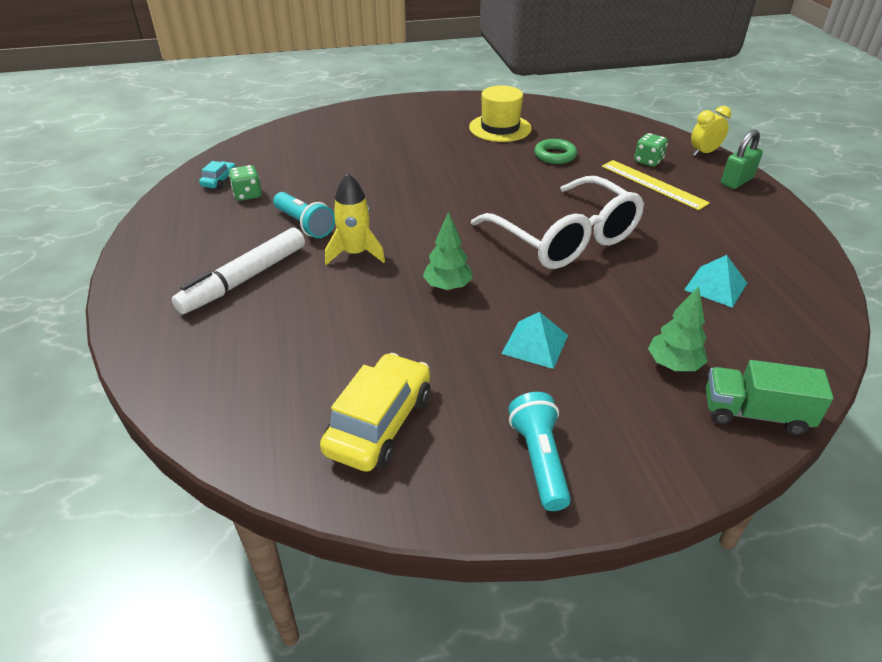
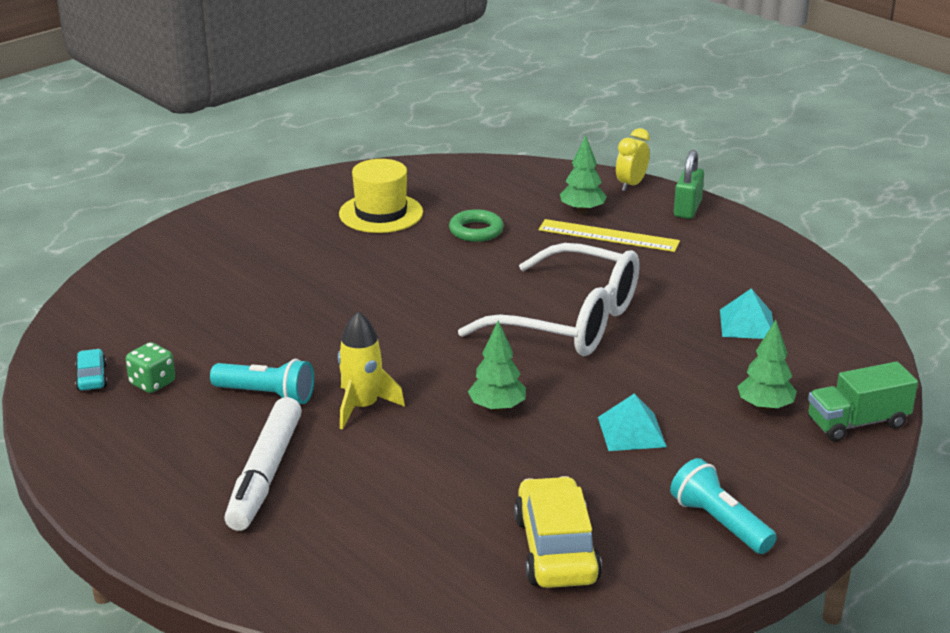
camera: 30 degrees left, 10 degrees down
(648, 161) = (582, 210): green dice -> green tree

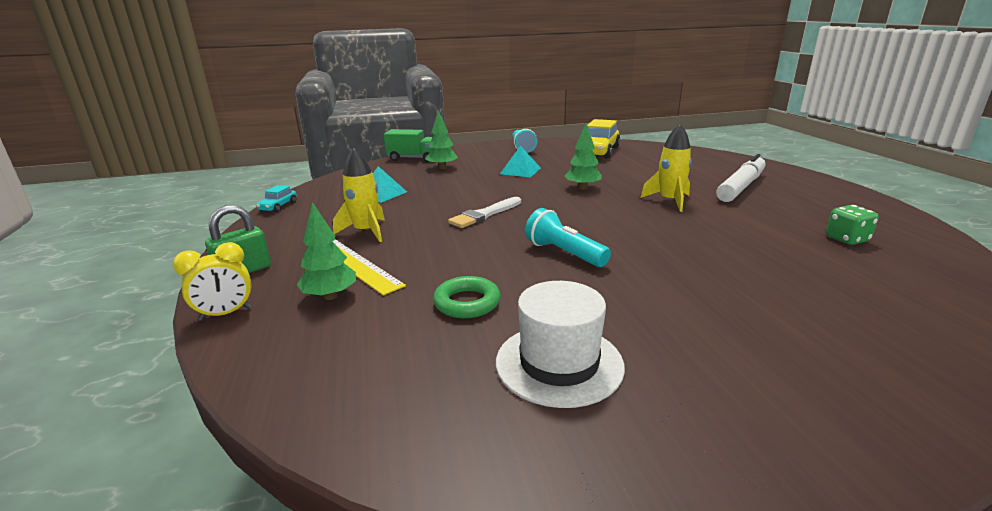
camera: 150 degrees left, 5 degrees down
(92, 377) = (914, 253): turquoise car -> turquoise car (278, 206)
(266, 395) = (741, 217): turquoise flashlight -> turquoise flashlight (564, 253)
(381, 213) = (559, 363): yellow hat -> white hat
(570, 321) = (484, 214): white glasses -> white brush
(660, 267) = (366, 231): none -> yellow rocket

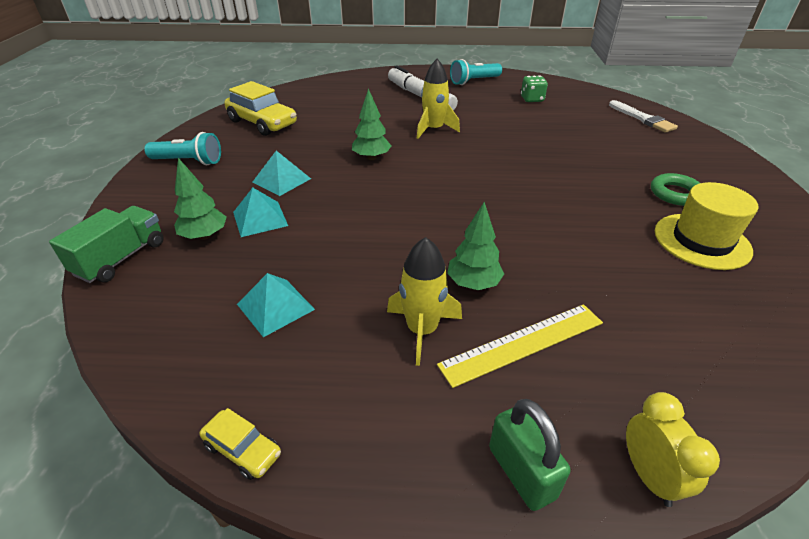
camera: 75 degrees left, 15 degrees up
(278, 206) = (243, 449): turquoise car -> yellow car
(330, 296) = (603, 367): green tree -> green tree (473, 283)
(467, 302) = (617, 269): green ring -> green ring (675, 194)
(468, 175) = (260, 218): none -> turquoise pyramid
(484, 214) = (413, 228): white brush -> white brush (642, 118)
(559, 363) = (701, 241): white hat -> yellow hat
(564, 253) = (527, 202): turquoise flashlight -> turquoise flashlight (474, 81)

